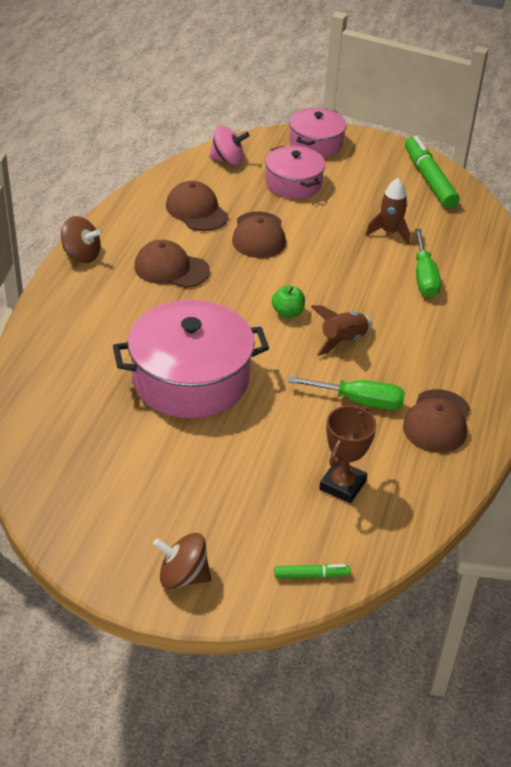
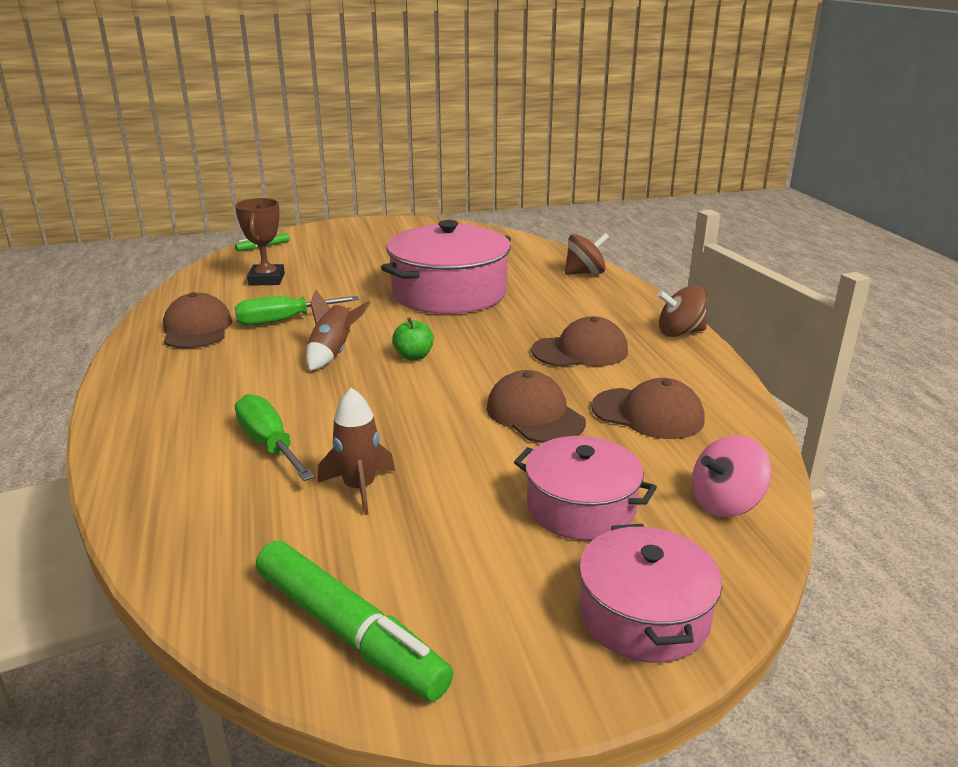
camera: 150 degrees right, 15 degrees down
(183, 576) = (347, 230): brown spinning top -> brown spinning top (585, 273)

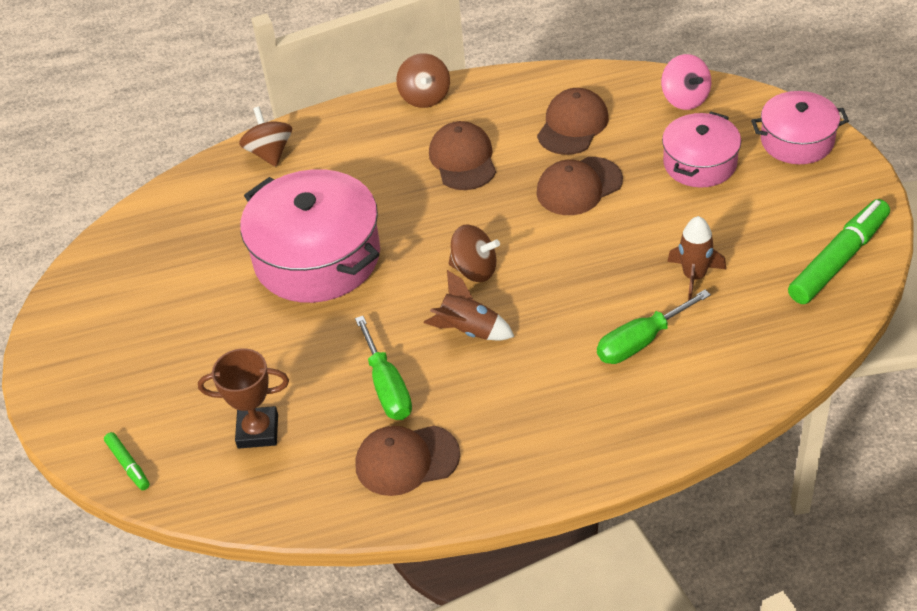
camera: 85 degrees left, 20 degrees up
(414, 356) = (475, 269): green apple -> brown spinning top

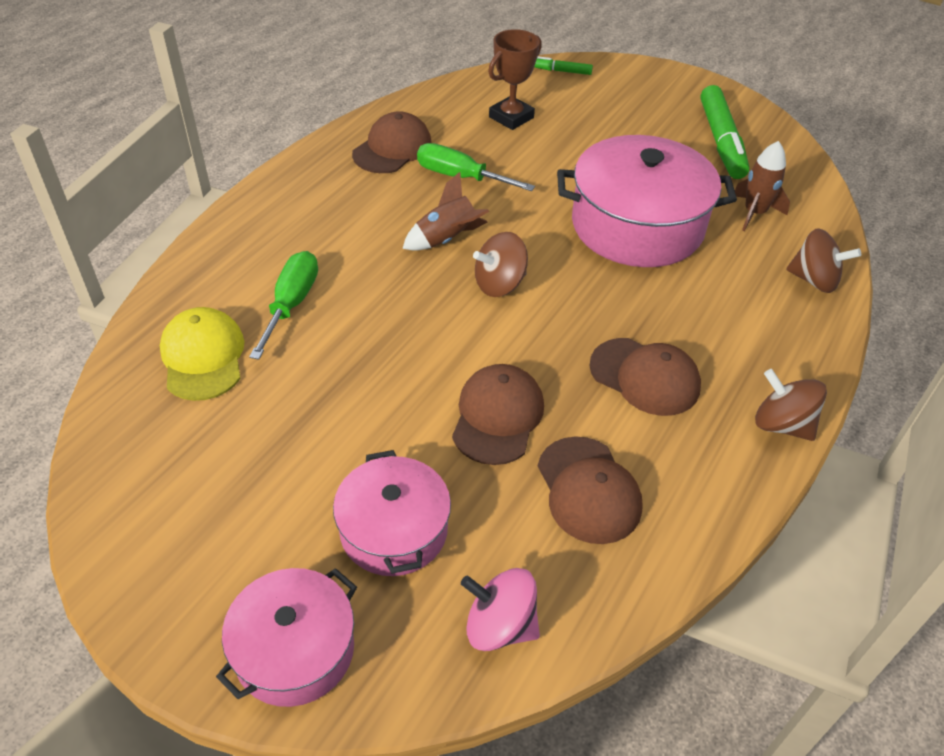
camera: 130 degrees right, 0 degrees up
(694, 276) = (289, 388): brown rocket -> brown rocket (754, 213)
(738, 334) = (203, 357): none -> yellow cap
(838, 259) = (139, 495): green marker -> green marker (721, 141)

